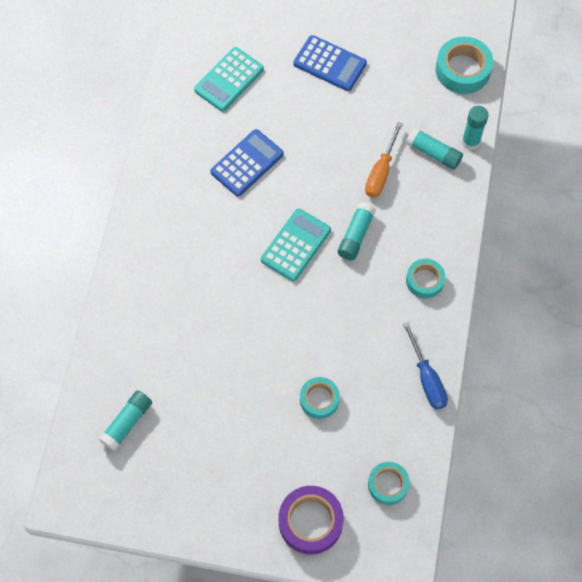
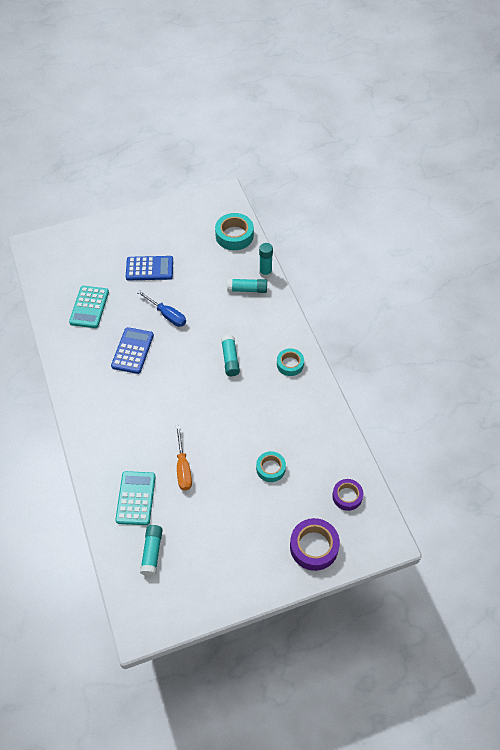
camera: 30 degrees left, 10 degrees down
(296, 245) = (196, 384): turquoise calculator -> turquoise calculator (136, 498)
(381, 172) = (222, 315): orange screwdriver -> orange screwdriver (183, 468)
(388, 484) = (347, 496): turquoise tape -> purple tape
(427, 378) = (329, 420): blue screwdriver -> blue screwdriver (167, 315)

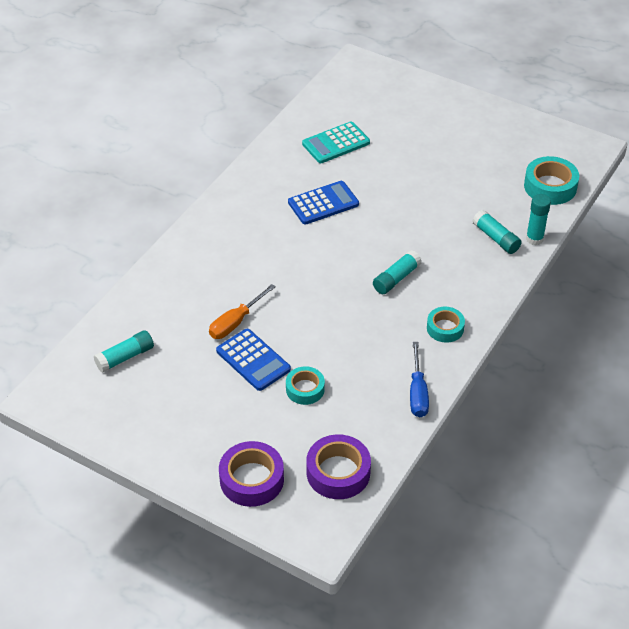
camera: 50 degrees right, 10 degrees down
(136, 498) = (169, 309): turquoise calculator -> none
(149, 269) = (430, 154): blue calculator -> blue calculator (253, 360)
(167, 315) = (392, 200): blue screwdriver -> blue screwdriver (418, 392)
(347, 496) = (338, 472): purple tape -> purple tape, size x1.56

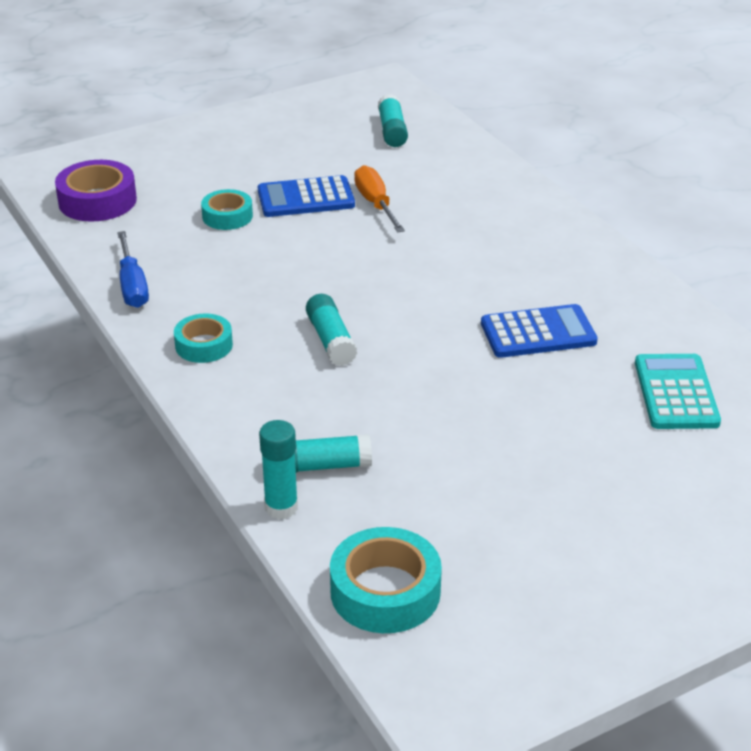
camera: 120 degrees right, 10 degrees down
(251, 479) = (152, 154): purple tape -> none
(323, 203) = (538, 333): blue calculator -> blue calculator turned 105 degrees counterclockwise
(418, 392) = (132, 286): blue screwdriver -> blue screwdriver turned 135 degrees counterclockwise

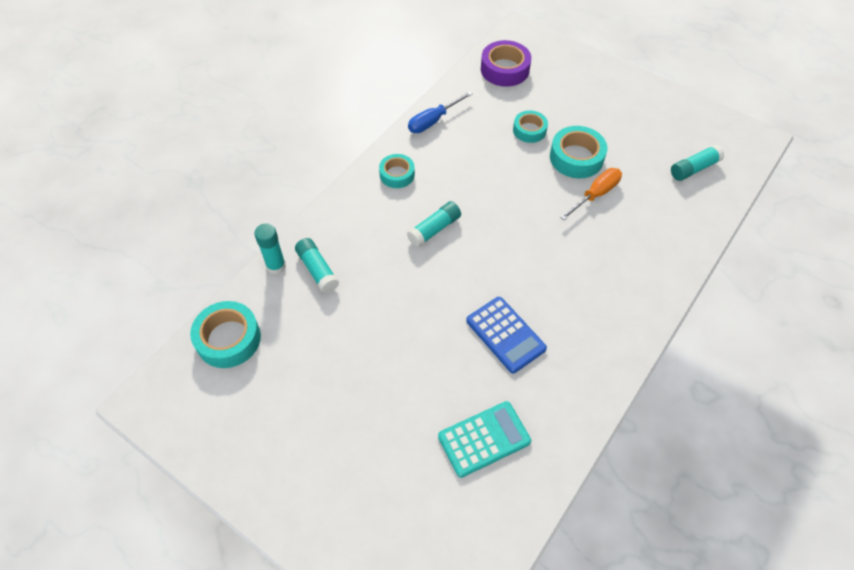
camera: 65 degrees right, 20 degrees up
(306, 198) = (576, 158): blue calculator -> turquoise tape

